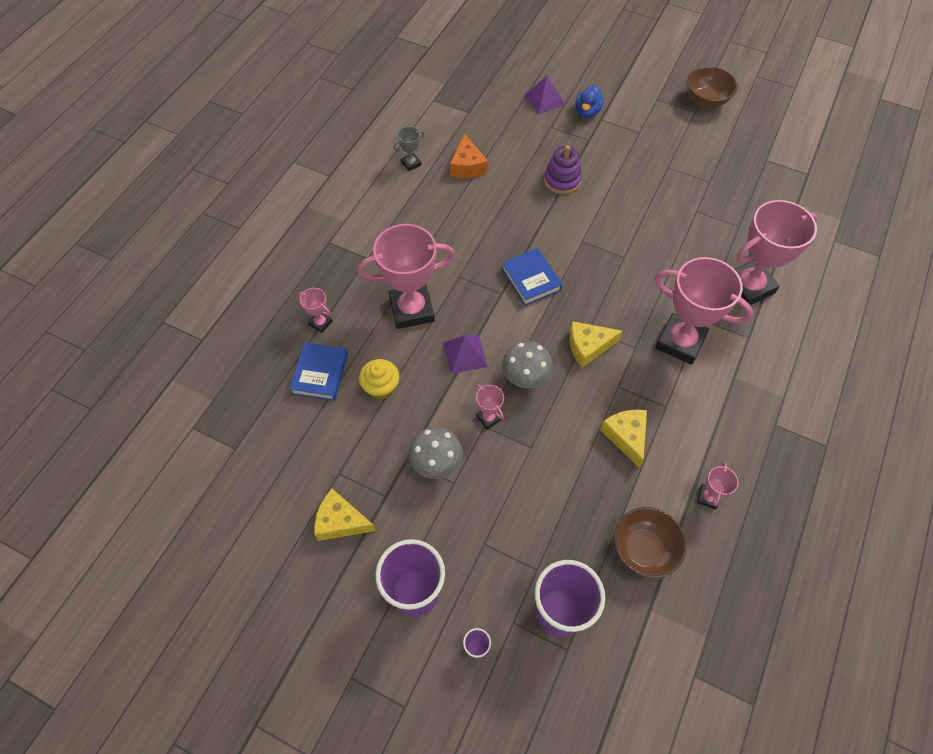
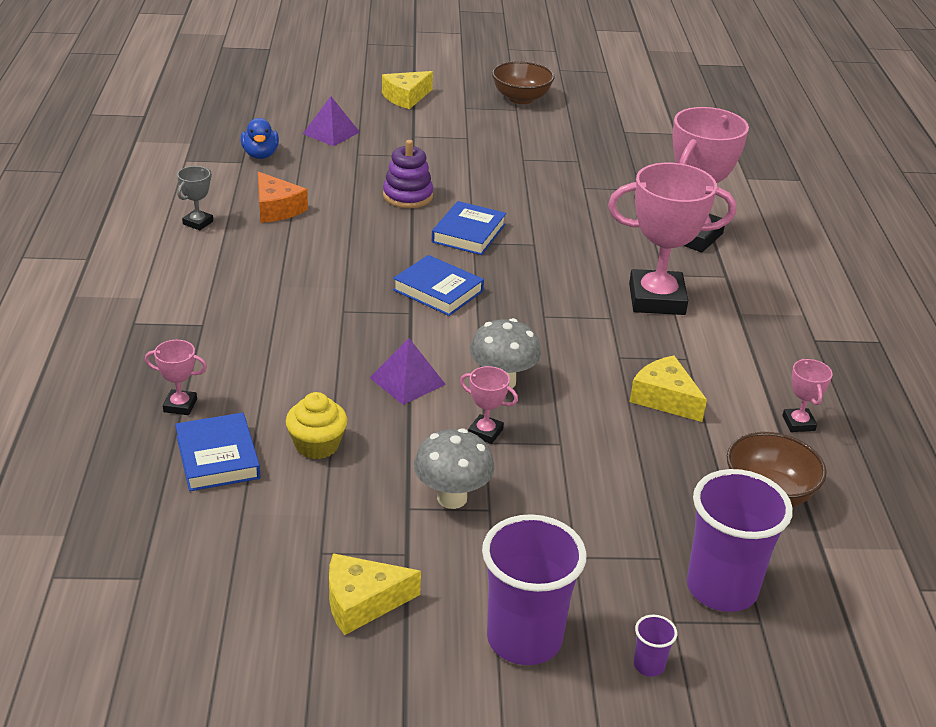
camera: 30 degrees left, 25 degrees down
(412, 310) = (303, 358): pink trophy -> none
(583, 231) = (468, 233): none -> blue book
(587, 112) = (392, 133): blue duck -> blue duck (260, 155)
(588, 346) = (556, 332): yellow cheese -> yellow cheese (406, 97)

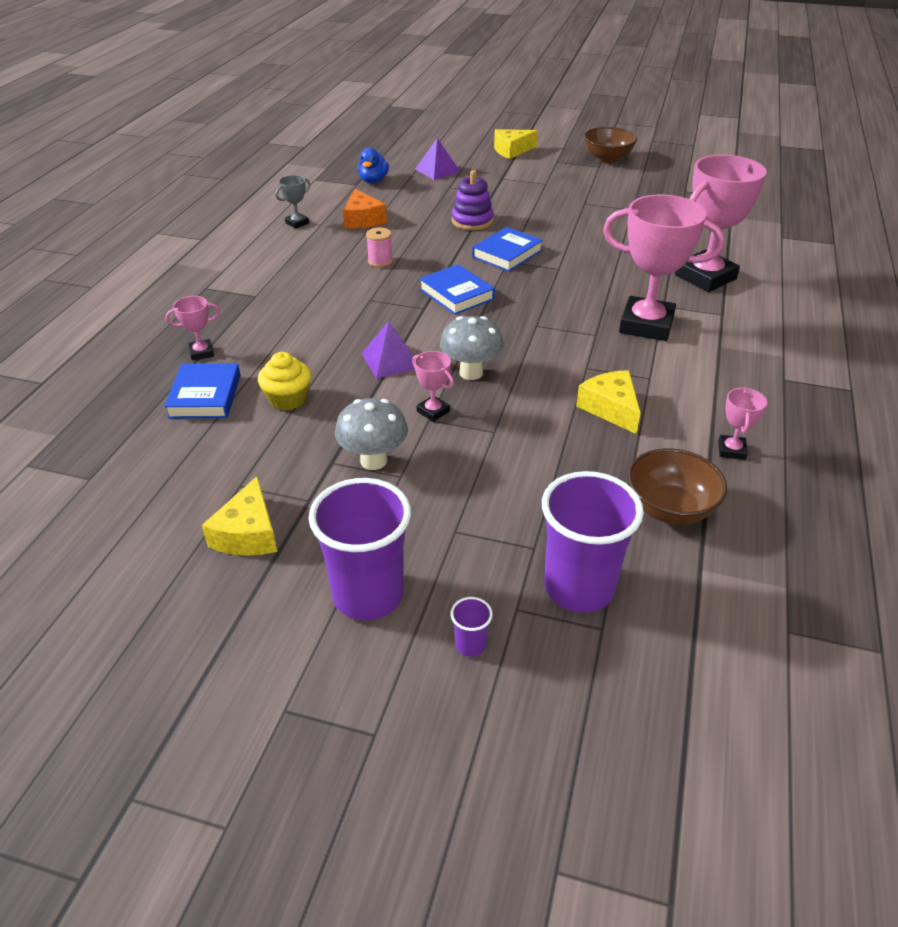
camera: 20 degrees right, 5 degrees up
(180, 406) = (201, 353): pink trophy -> pink trophy turned 45 degrees counterclockwise
(328, 261) = (380, 261): none -> pink spool
(362, 602) = (248, 533): yellow cheese -> yellow cheese turned 90 degrees counterclockwise

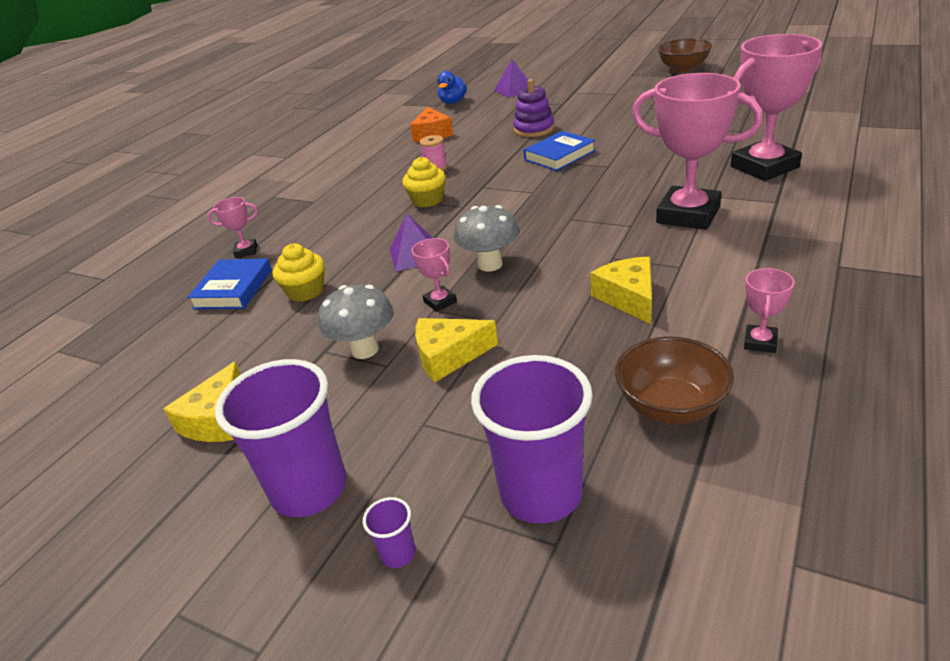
camera: 15 degrees right, 5 degrees down
(297, 223) = (373, 140): grey trophy -> none
(383, 299) = (427, 200): none -> yellow cupcake
(456, 294) = (498, 193): blue book -> none
(512, 150) = (590, 69): yellow cheese -> yellow cheese (449, 356)

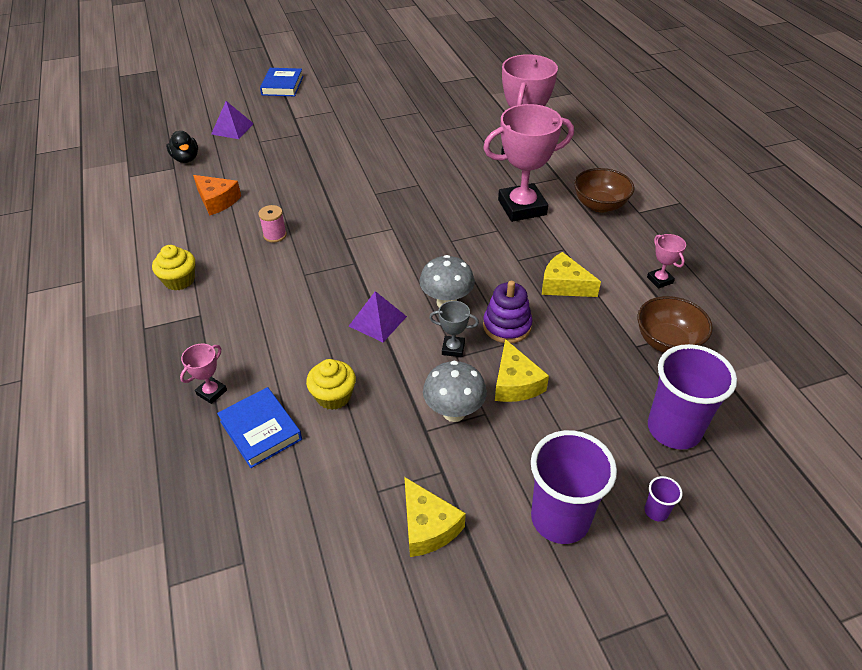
camera: 50 degrees left, 10 degrees up
(427, 200) = (315, 269): yellow cupcake -> yellow cupcake (179, 280)
(440, 302) = (453, 348): pink trophy -> grey trophy
(449, 356) = (515, 383): yellow cheese -> yellow cheese turned 45 degrees counterclockwise
(453, 102) = (186, 158): blue duck -> black duck
(534, 129) = (311, 167): purple stacking toy -> purple stacking toy (507, 326)
(559, 155) = (368, 187): blue book -> blue book (282, 85)
(683, 69) = (358, 72): brown bowl -> brown bowl (600, 205)

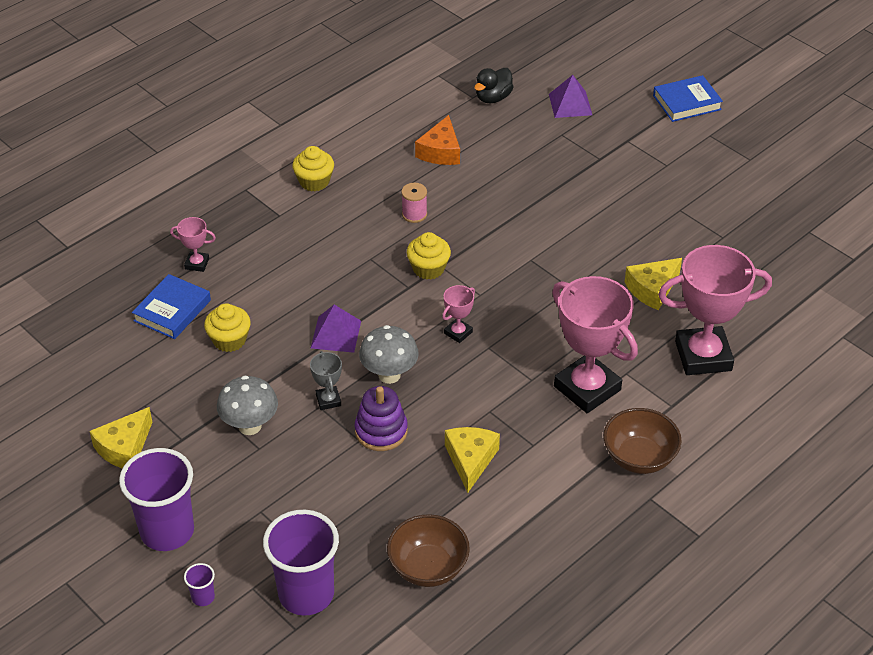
camera: 65 degrees right, 0 degrees up
(343, 246) = (428, 268): none -> yellow cupcake
(515, 383) = (307, 459): yellow cheese -> yellow cheese (652, 289)
(660, 280) = (529, 542): pink trophy -> pink trophy (458, 333)

